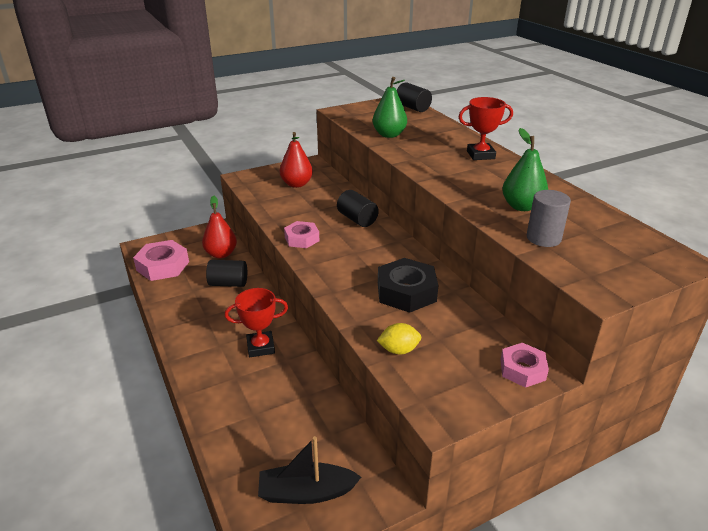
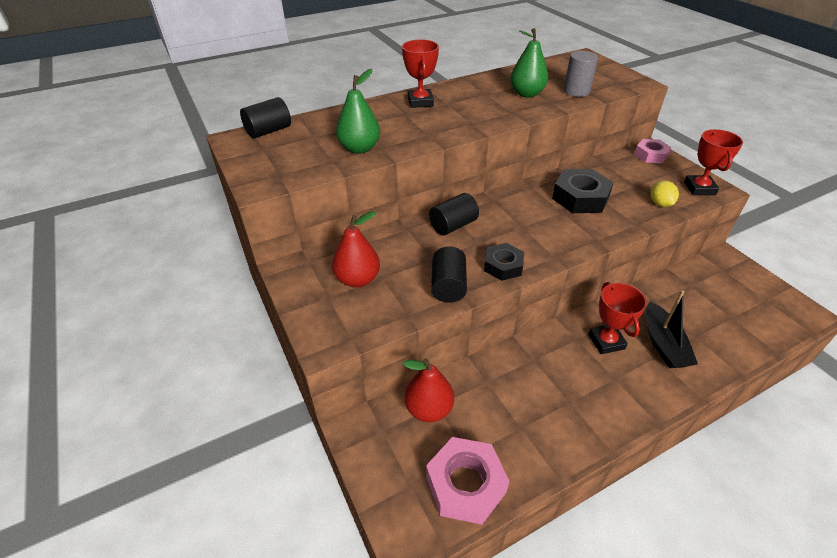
camera: 90 degrees left, 10 degrees up
(228, 283) = (499, 388): black cylinder -> black cylinder (448, 286)
(302, 239) = (503, 266): pink nut -> black nut
(306, 492) = (751, 297): black boat -> black boat (663, 344)
(439, 397) = (699, 188): none -> red trophy

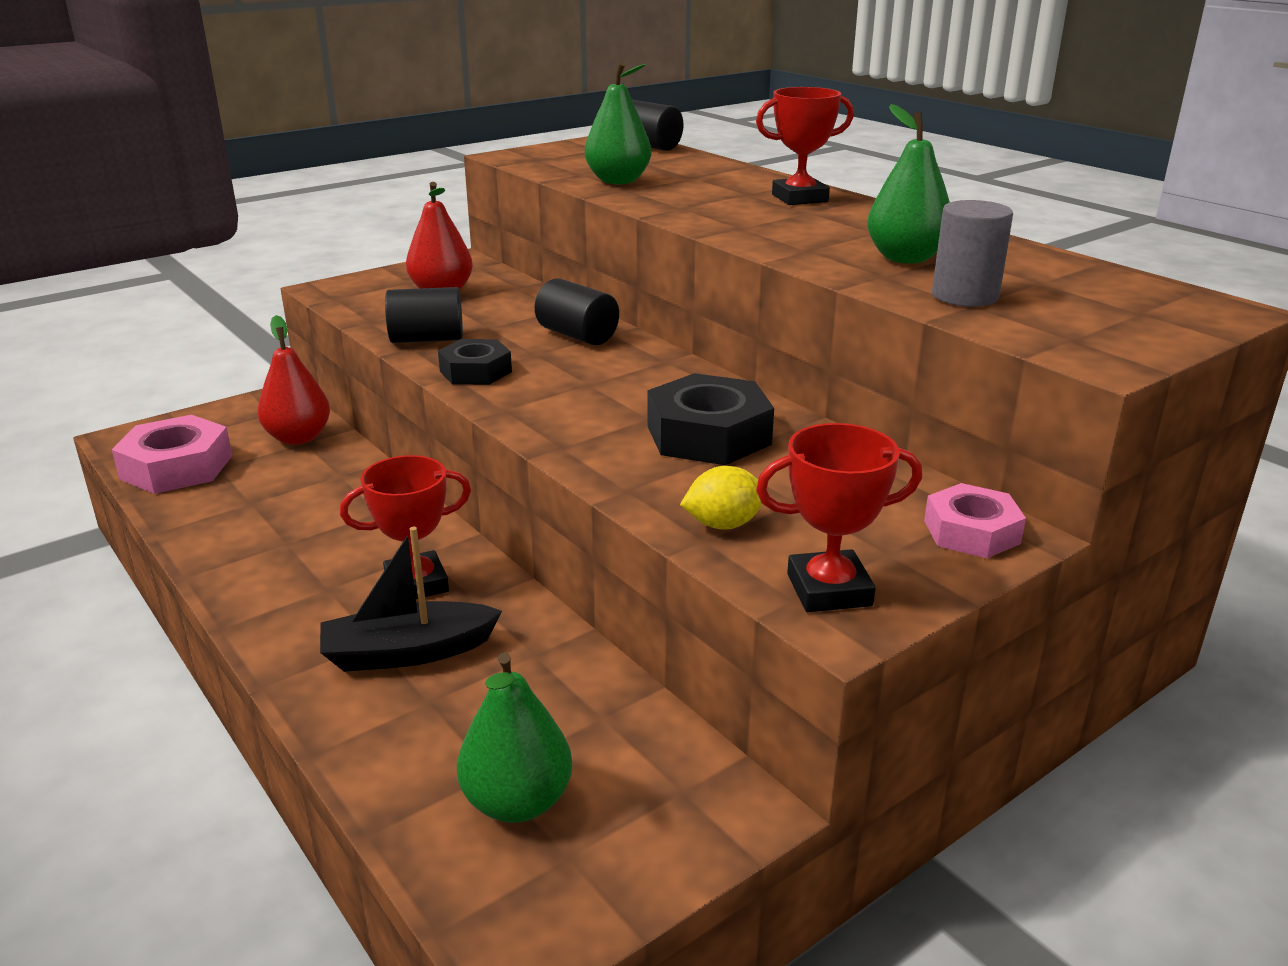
camera: 80 degrees right, 15 degrees down
(745, 311) = (517, 802): none -> green pear

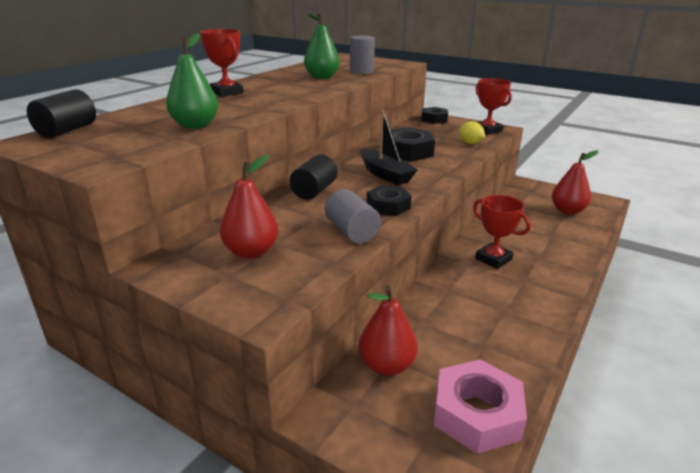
camera: 110 degrees left, 0 degrees up
(408, 652) = (535, 247): black boat -> black boat (385, 174)
(427, 339) = (351, 232): black cylinder -> grey cylinder
(517, 802) = (567, 211): green pear -> red pear
(971, 532) = (434, 119): pink nut -> black nut

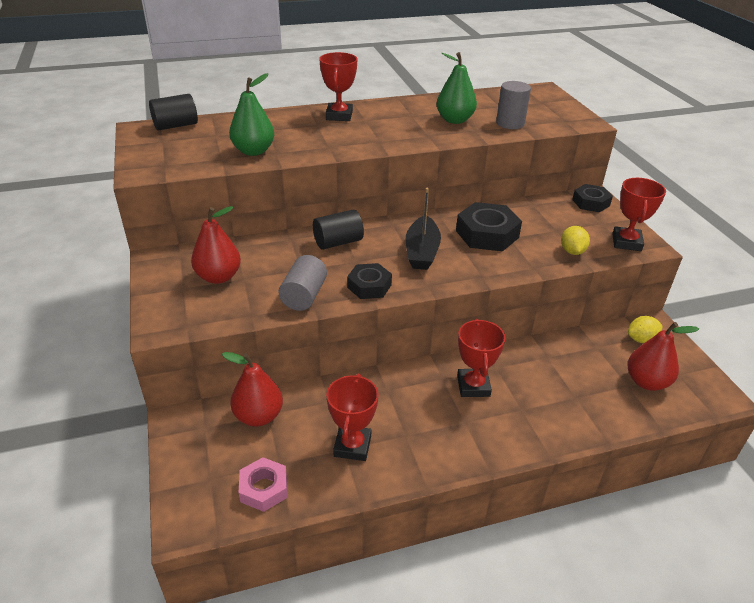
camera: 40 degrees right, 10 degrees up
(477, 413) = (264, 488): pink nut -> pink nut, size x0.63
(486, 339) = (352, 446): none -> red trophy
(531, 192) = (641, 339): none -> yellow lemon

